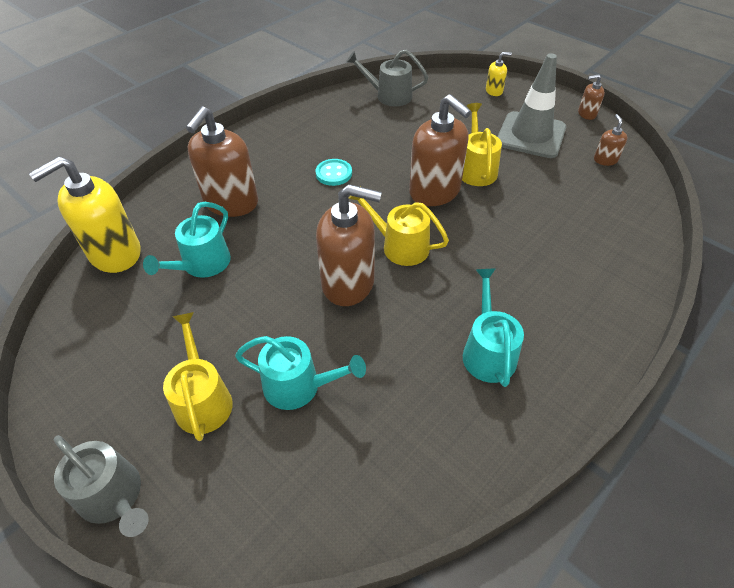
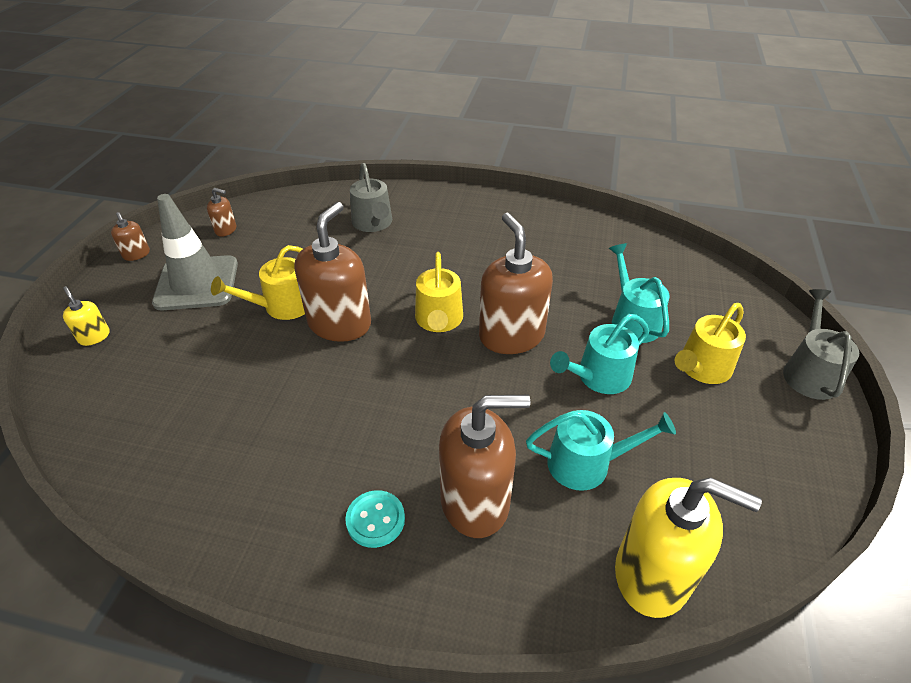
camera: 120 degrees left, 5 degrees down
(334, 173) = (355, 421): turquoise button -> turquoise button (375, 520)
(389, 96) = (131, 442): grey watering can -> grey watering can (373, 223)
(488, 352) = (511, 241): turquoise watering can -> turquoise watering can (599, 377)
(605, 160) = (226, 230): brown soap dispenser -> brown soap dispenser turned 135 degrees counterclockwise

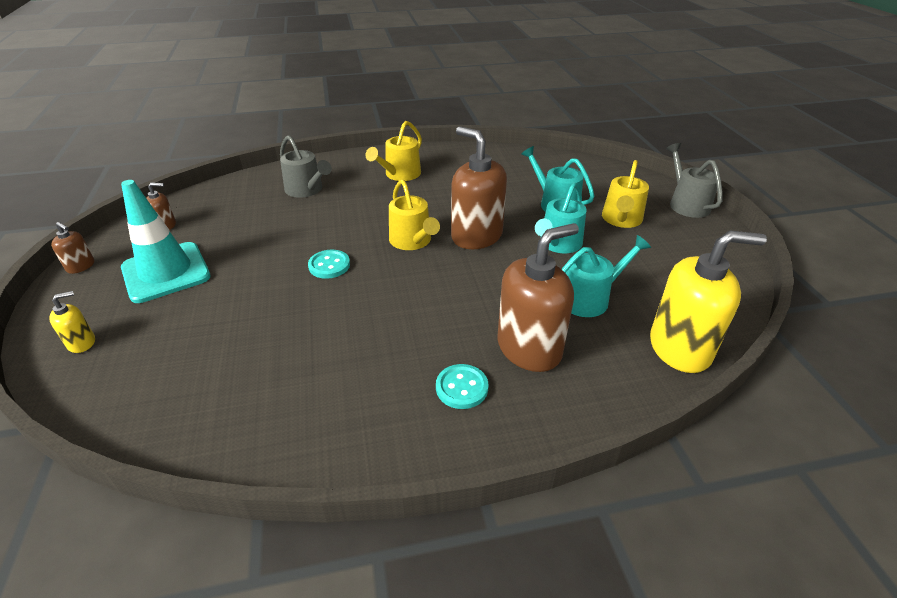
camera: 25 degrees left, 5 degrees down
(94, 336) = (82, 343): yellow soap dispenser -> yellow soap dispenser turned 120 degrees clockwise
(197, 283) = (166, 272): grey traffic cone -> turquoise traffic cone
(282, 306) = (266, 267): yellow watering can -> yellow watering can (400, 174)
(340, 323) = (329, 265): brown soap dispenser -> turquoise button

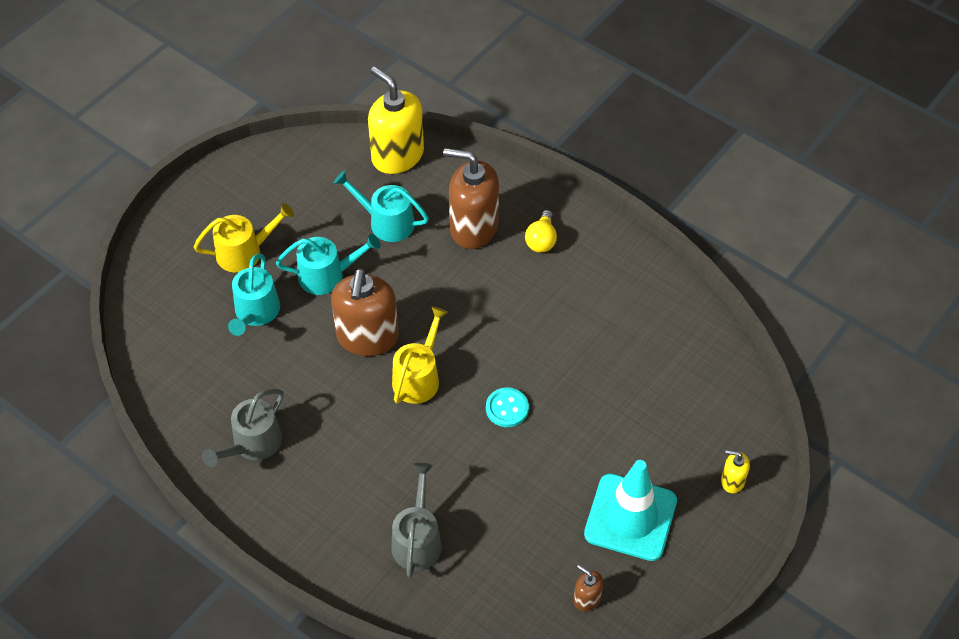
camera: 130 degrees left, 15 degrees up
(81, 266) = (692, 593): brown soap dispenser -> none
(400, 174) = (309, 481): yellow watering can -> none
(461, 388) = (541, 240): turquoise button -> yellow light bulb
(686, 204) = (171, 219): grey watering can -> grey watering can (253, 444)

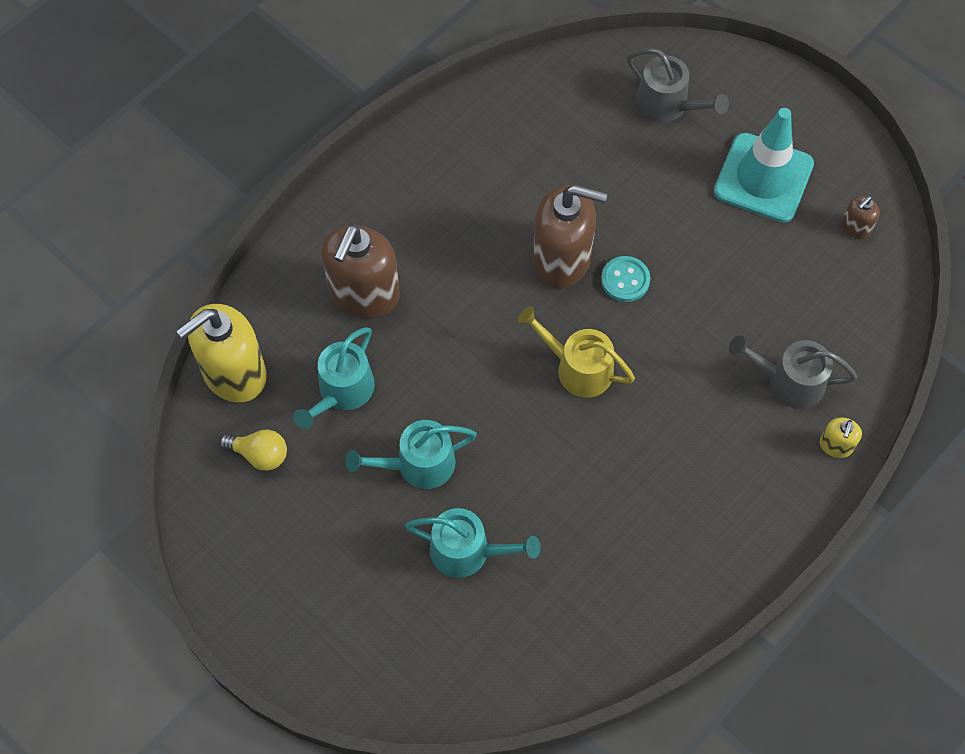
camera: 85 degrees left, 10 degrees up
(244, 252) = (369, 565): yellow watering can -> none
(253, 444) = (660, 555): grey watering can -> grey watering can (667, 105)
(327, 275) = (418, 464): turquoise watering can -> turquoise watering can turned 105 degrees counterclockwise
(367, 337) = (517, 421): brown soap dispenser -> brown soap dispenser (562, 259)
(541, 240) = (393, 223): yellow light bulb -> yellow light bulb (260, 455)
(732, 481) = (722, 84): yellow soap dispenser -> yellow soap dispenser (835, 445)

